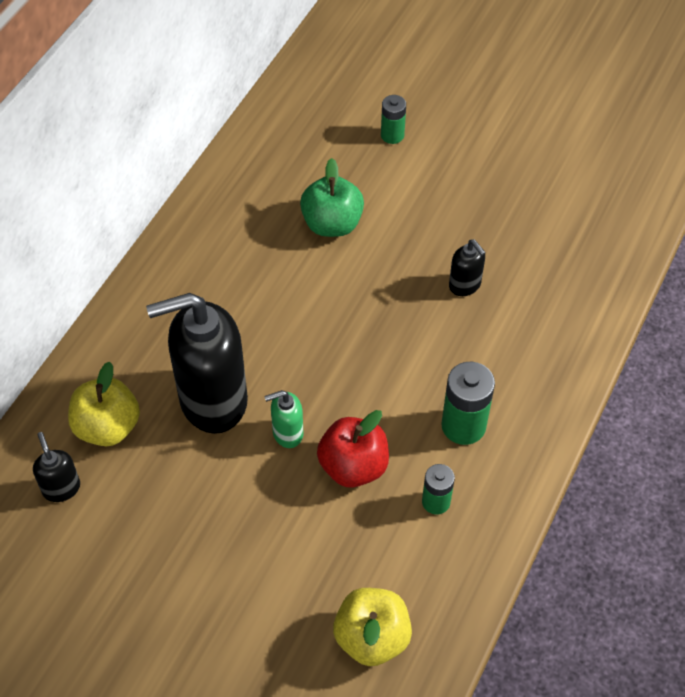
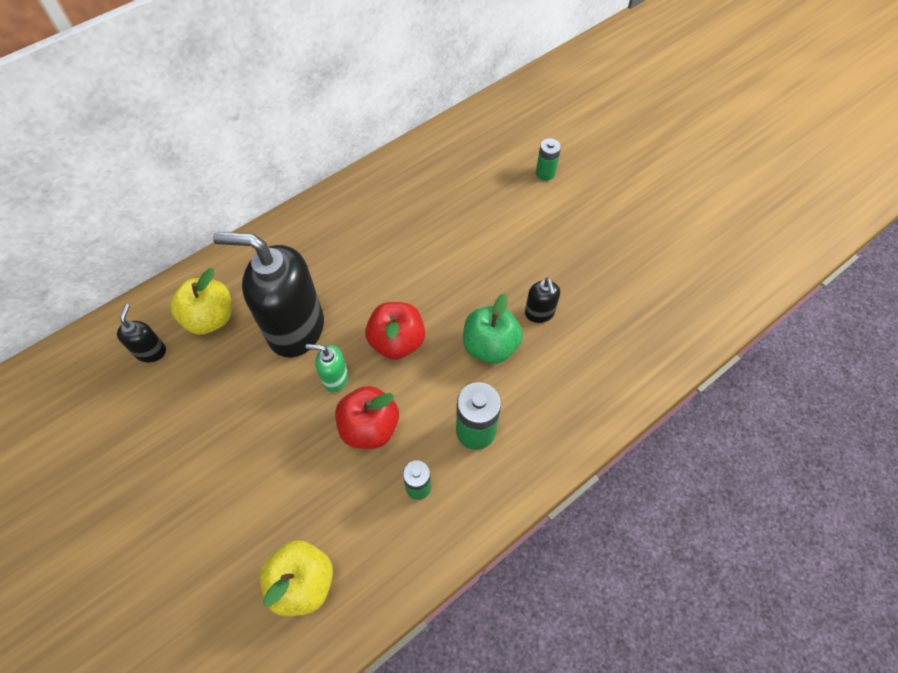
camera: 25 degrees right, 5 degrees up
(332, 224) = (461, 225): green apple -> green apple (490, 346)
(332, 371) = (397, 342): none -> red apple

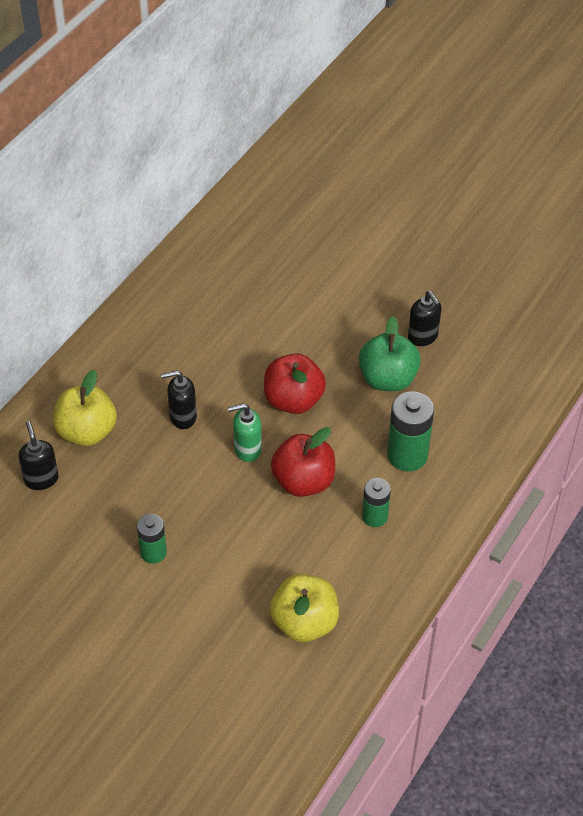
camera: 20 degrees left, 10 degrees down
(295, 328) = (182, 417): black soap dispenser -> black soap dispenser, size x0.44
(545, 173) = (371, 203): green battery -> green battery (153, 552)

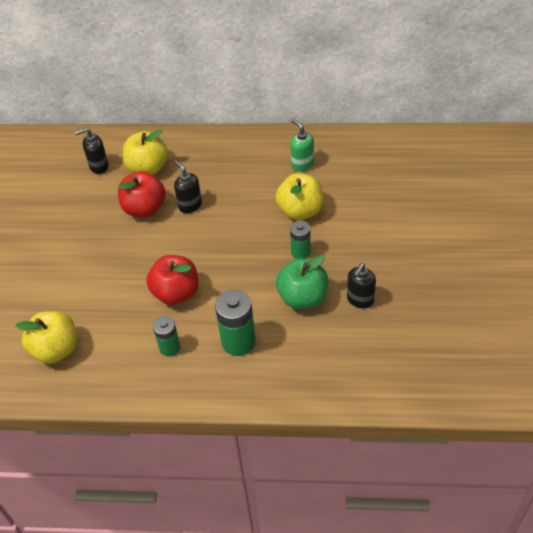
camera: 65 degrees right, 0 degrees up
(41, 479) = (98, 166): black soap dispenser -> black soap dispenser turned 150 degrees counterclockwise
(153, 552) = (72, 244): green battery -> green battery (300, 252)
(247, 449) = (184, 250): green soap dispenser -> green soap dispenser (302, 164)
(269, 327) = (300, 210): none -> yellow apple
(293, 400) = (244, 254): red apple -> red apple (144, 208)

